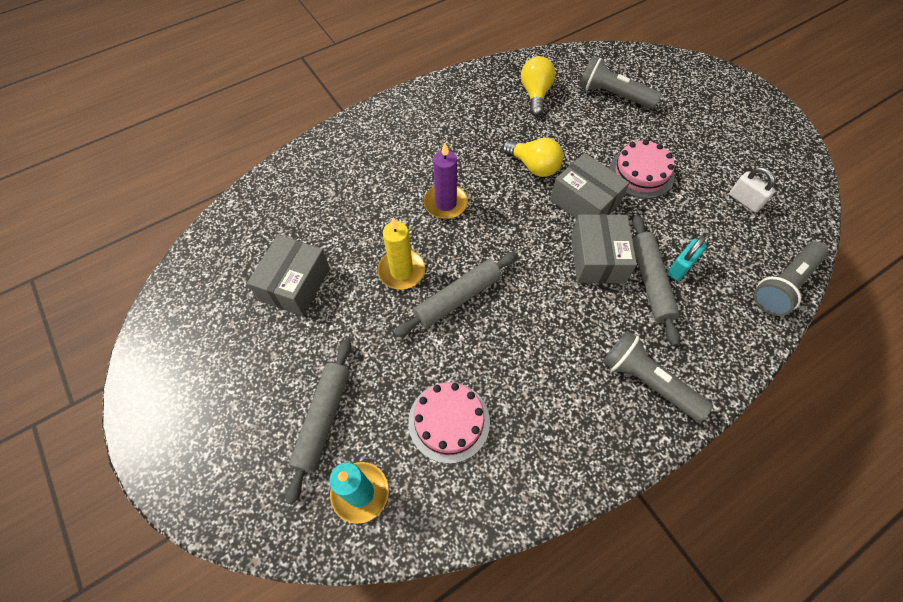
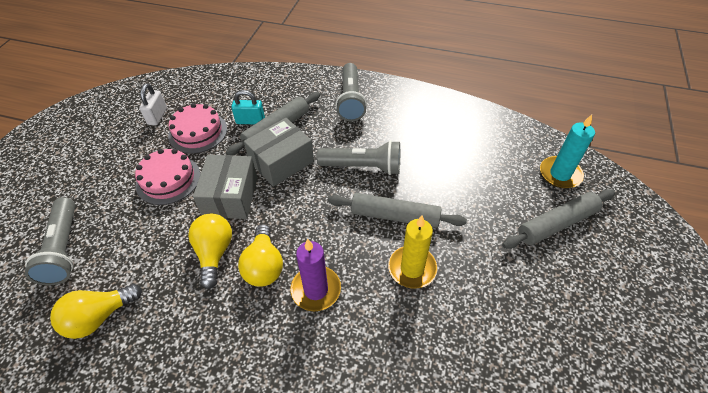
camera: 130 degrees left, 10 degrees down
(295, 284) = (509, 338): grey box -> none
(449, 421) = (476, 164): pink cake -> pink cake (198, 132)
(495, 187) = (264, 266): none -> yellow light bulb
(784, 285) = (223, 77): grey flashlight -> grey flashlight (362, 167)

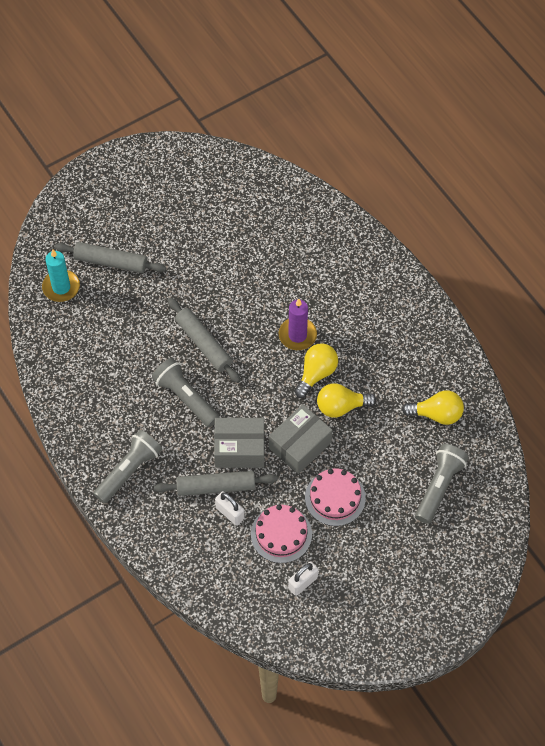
camera: 140 degrees left, 10 degrees up
(214, 253) = (341, 406): yellow light bulb -> yellow light bulb turned 45 degrees clockwise
(250, 121) = (230, 513): turquoise padlock -> white padlock
(412, 268) = (229, 304): yellow candle -> none

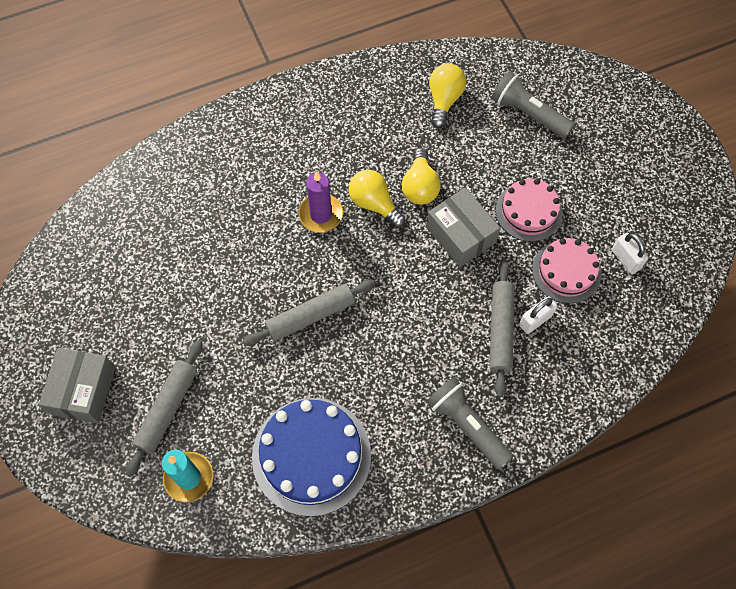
camera: 80 degrees left, 5 degrees up
(89, 364) = (311, 456): none -> blue cake
(186, 398) = (379, 346): grey flashlight -> none
(239, 449) = (456, 298): grey box -> grey box (83, 391)

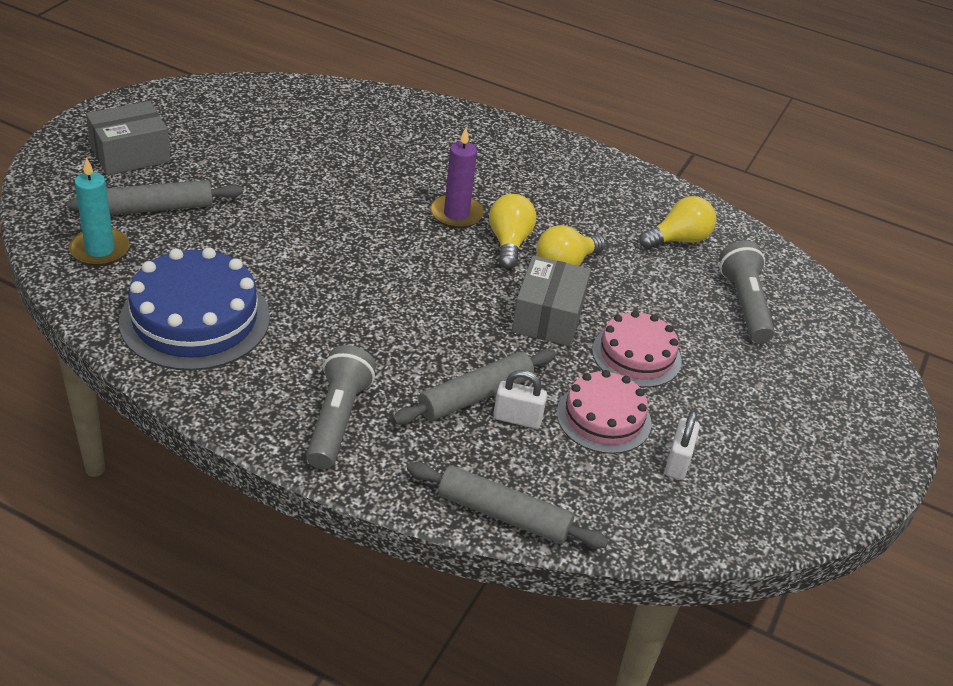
camera: 45 degrees right, 25 degrees down
(310, 316) = (343, 254): grey rolling pin -> grey rolling pin (503, 515)

